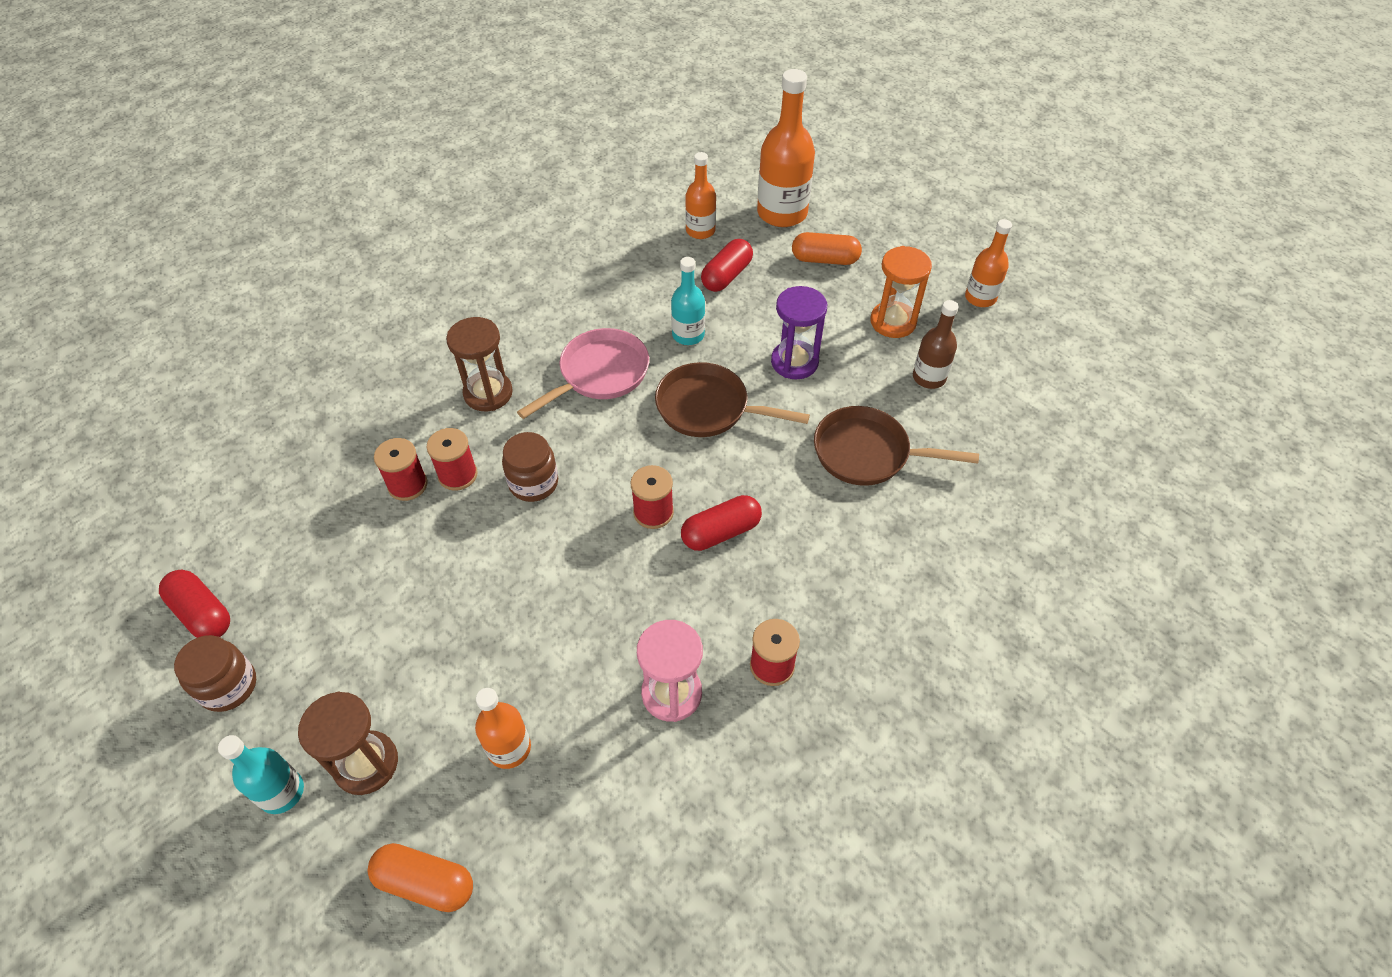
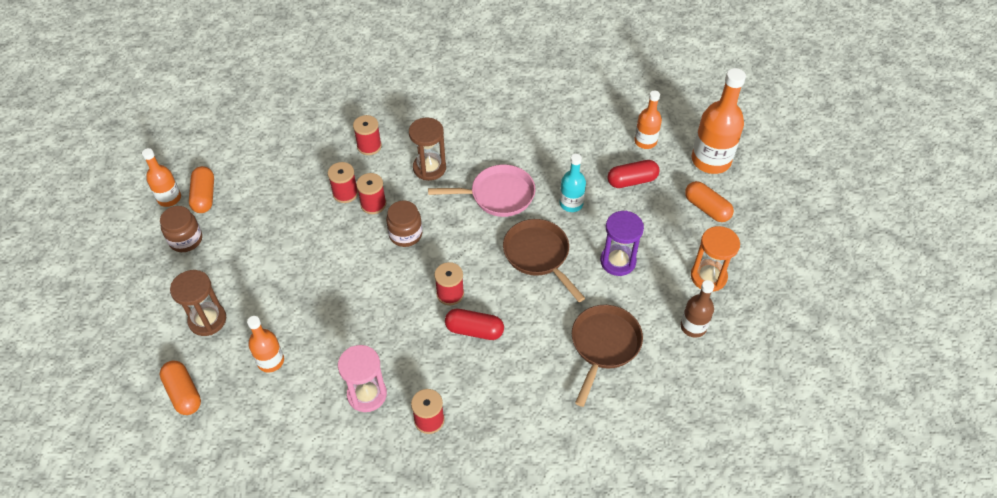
camera: 40 degrees right, 0 degrees up
(202, 613) = (204, 196): red capsule -> orange capsule
(281, 792) = (165, 306): turquoise bottle -> none
(385, 413) = (369, 146): none -> red spool
(867, 453) = (604, 345): brown pan -> brown pan turned 60 degrees clockwise
(980, 298) = (787, 299): orange bottle -> orange bottle (169, 198)

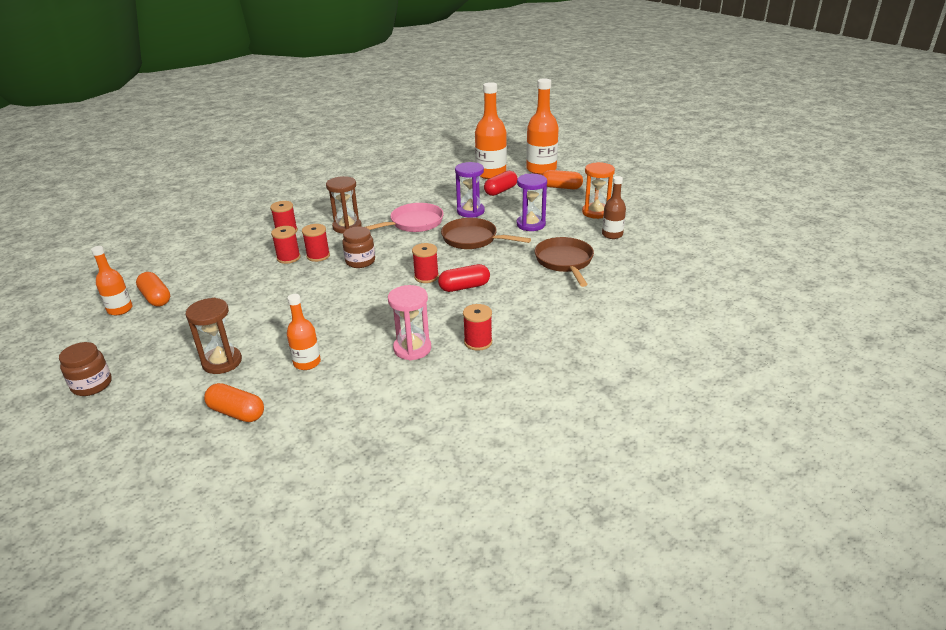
camera: 30 degrees left, 20 degrees down
(186, 240) = (158, 326): brown jar -> brown jar (92, 385)
(571, 203) = (470, 211): turquoise bottle -> purple hourglass
(645, 141) = (491, 174): orange bottle -> orange bottle, size x1.73

